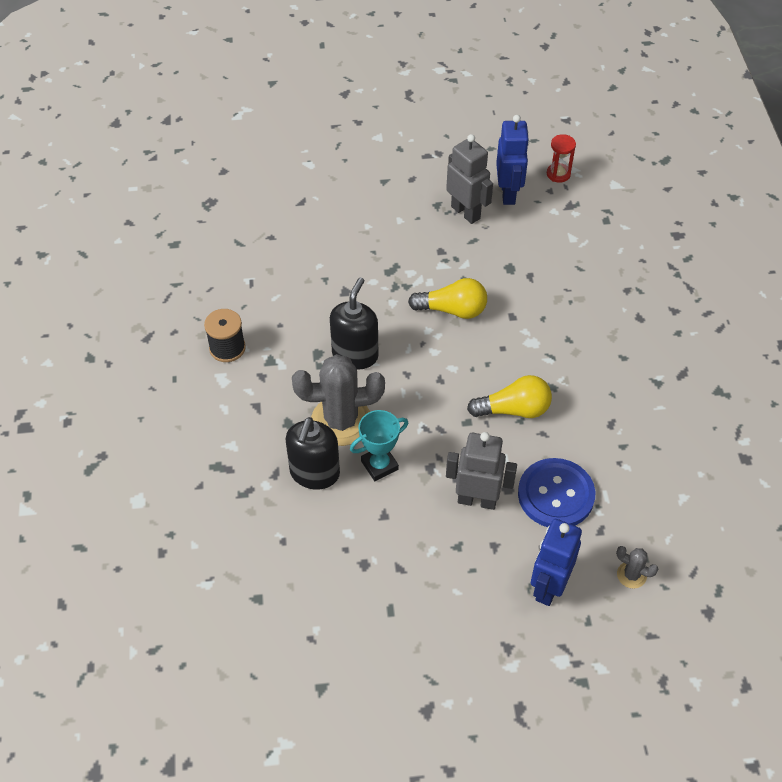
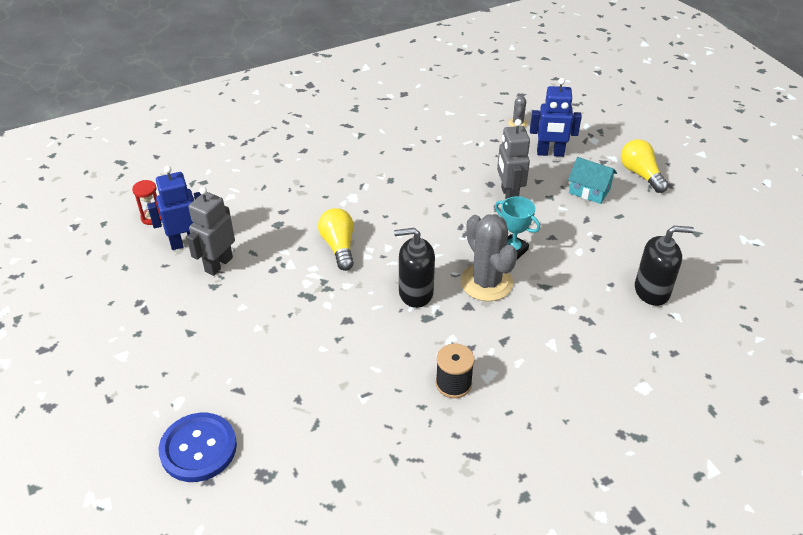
camera: 110 degrees left, 10 degrees down
(314, 473) = (543, 284): black soap dispenser -> black soap dispenser (652, 291)
(452, 598) = (589, 191): none -> turquoise house
(514, 410) = (421, 194): yellow light bulb -> yellow light bulb (640, 174)
(556, 495) = (481, 162): blue button -> blue button (198, 448)

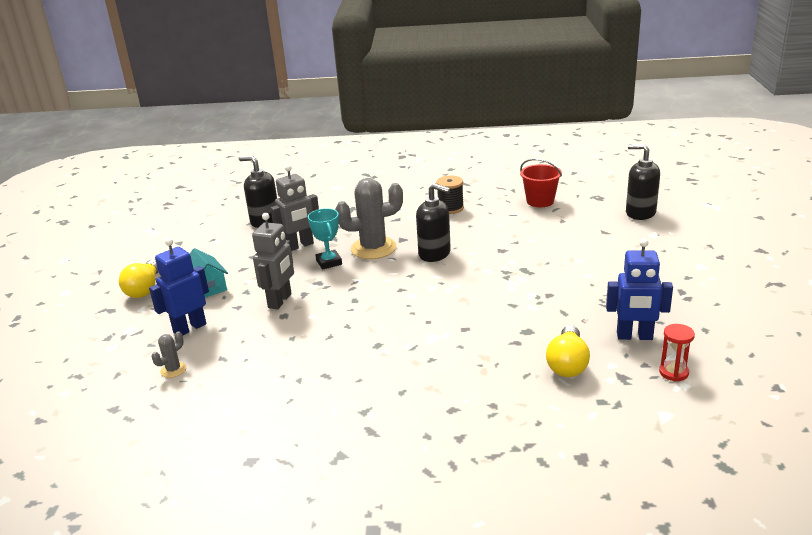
camera: 150 degrees left, 15 degrees down
(198, 448) = (640, 213): blue button -> black soap dispenser
(218, 264) = (602, 310): grey robot -> grey robot (300, 246)
(339, 246) = (476, 298): yellow light bulb -> yellow light bulb (567, 364)
(343, 437) = (540, 201): none -> red bucket
(486, 282) = (373, 248): grey cactus -> grey cactus turned 75 degrees clockwise
(550, 153) = (189, 328): blue robot -> blue robot turned 75 degrees counterclockwise

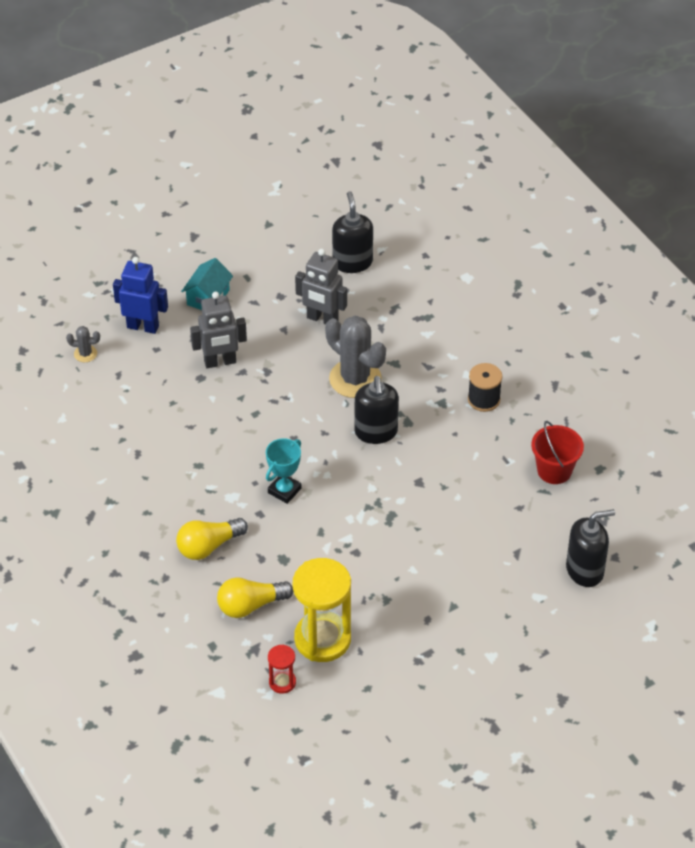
camera: 55 degrees right, 20 degrees up
(144, 289) = (178, 256): yellow light bulb -> yellow light bulb (208, 546)
(329, 262) = (306, 359): turquoise trophy -> turquoise trophy (284, 490)
(634, 336) = (322, 639): blue robot -> yellow hourglass
(640, 213) = (585, 570): black soap dispenser -> black soap dispenser turned 75 degrees clockwise

